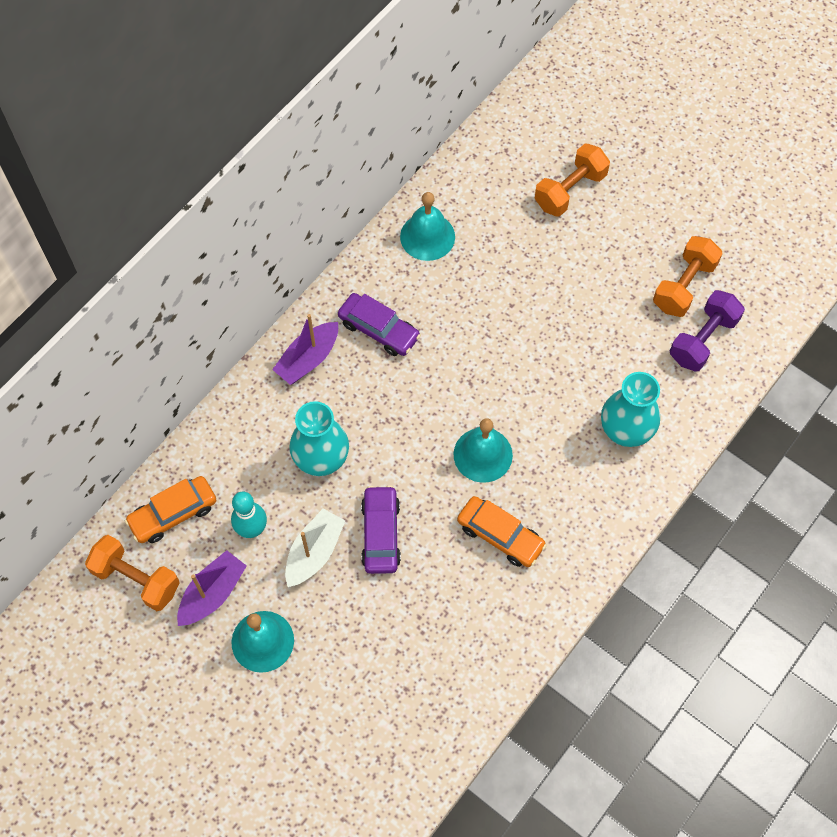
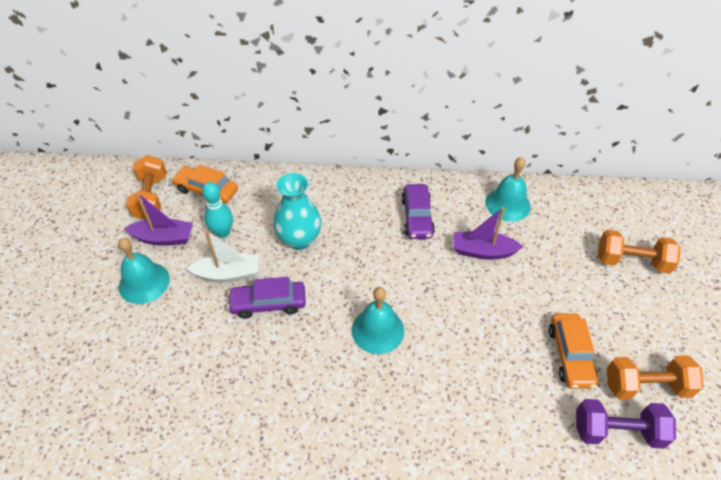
camera: 55 degrees right, 15 degrees down
(308, 359) = (363, 194): purple boat -> purple boat (482, 251)
(381, 534) = (268, 303): purple car -> purple car turned 150 degrees counterclockwise
(500, 536) = (321, 381): orange car -> orange car (570, 355)
(625, 430) = (482, 419): turquoise vase -> none

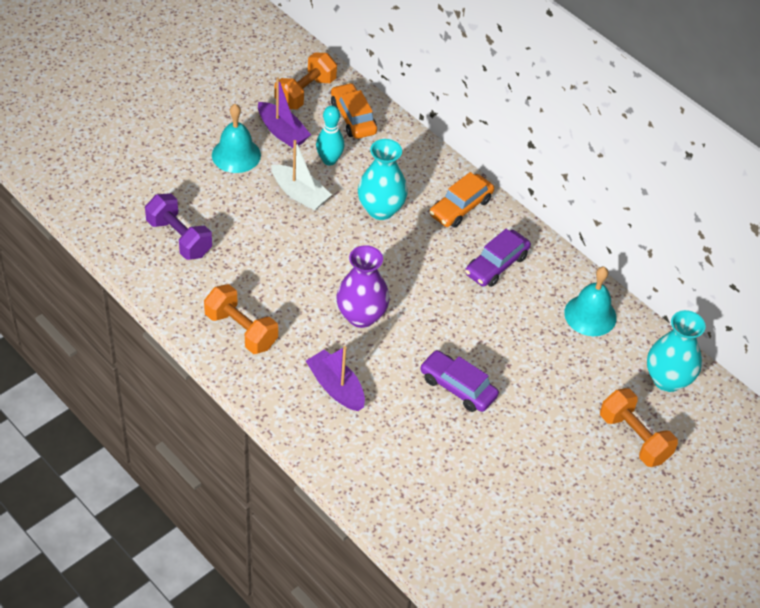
camera: 40 degrees right, 0 degrees up
(268, 303) = (305, 237): purple car -> purple car (457, 387)
(377, 330) = (361, 316): turquoise bell -> purple vase
(482, 251) = (515, 330): purple boat -> purple boat (336, 387)
(570, 355) = (482, 448): orange car -> orange car (460, 207)
(596, 208) = (667, 379): none -> turquoise vase
(617, 431) = (448, 514): purple dumbbell -> purple dumbbell (179, 238)
(646, 386) = (512, 512): orange dumbbell -> orange dumbbell (241, 330)

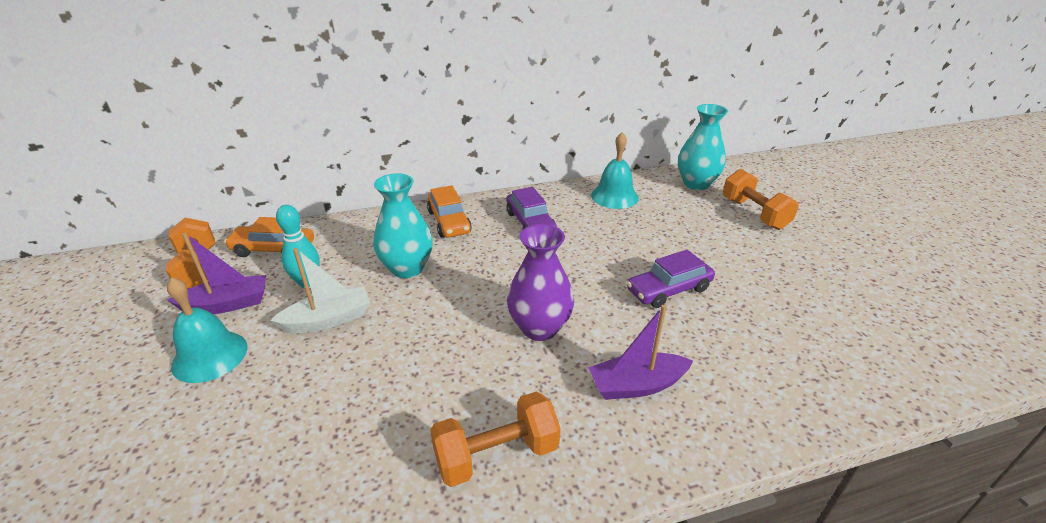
camera: 60 degrees left, 15 degrees down
(179, 238) = (277, 473): purple dumbbell -> none
(634, 438) = (754, 214): orange dumbbell -> orange dumbbell turned 75 degrees clockwise

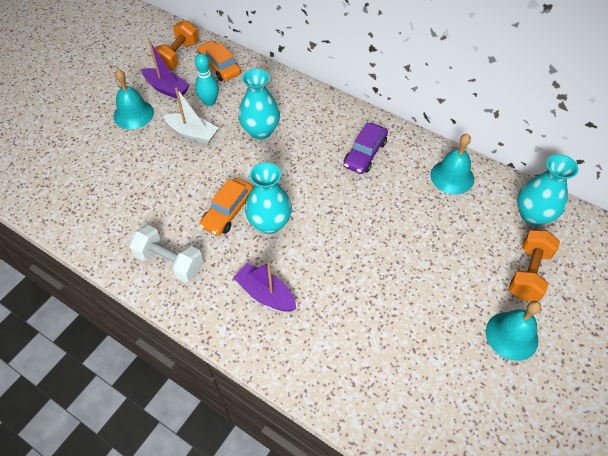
camera: 50 degrees right, 20 degrees up
(449, 222) = (322, 115): orange car -> orange car (228, 212)
(496, 455) = (170, 262): orange dumbbell -> white dumbbell
(539, 328) = (269, 223): purple vase -> turquoise vase
(668, 290) = (369, 266): purple car -> none
(815, 253) = (511, 335): none -> turquoise bell

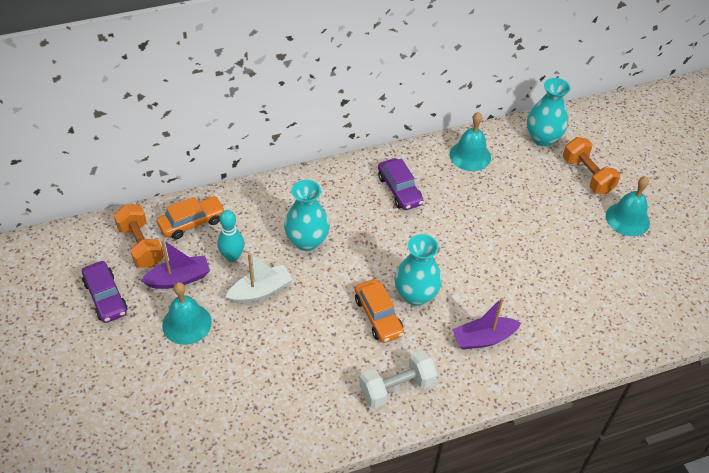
camera: 55 degrees left, 5 degrees down
(123, 66) = (105, 297): none -> purple car
(219, 66) = (192, 222): orange car -> orange car turned 150 degrees clockwise

